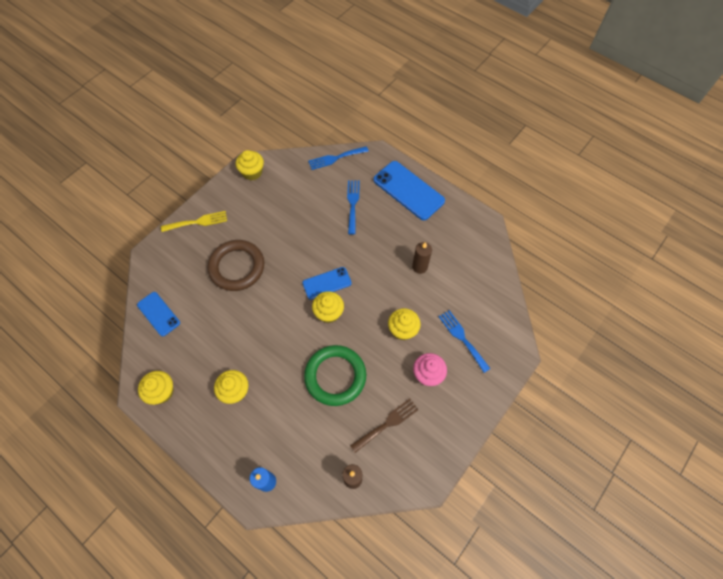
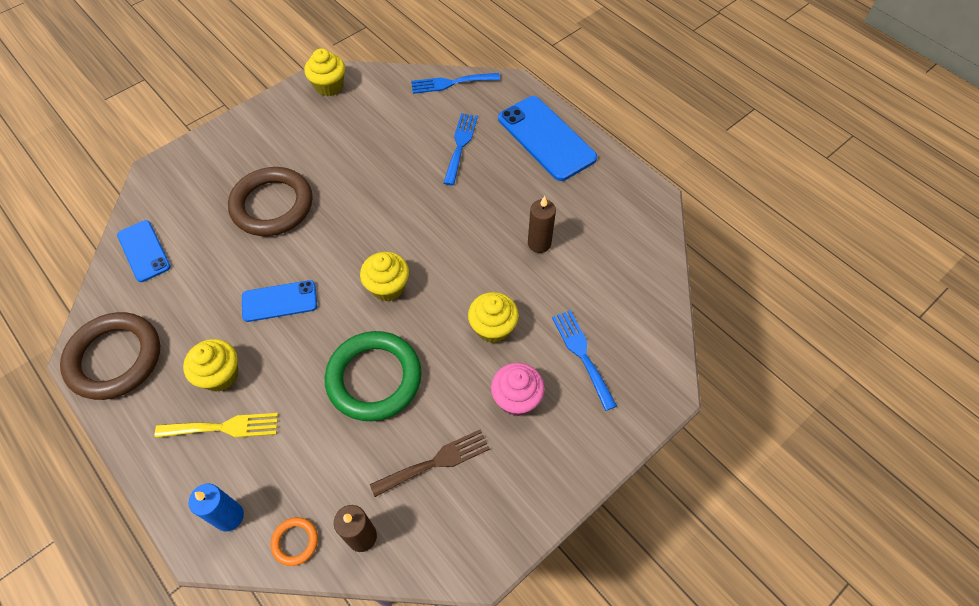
camera: 10 degrees right, 5 degrees down
(162, 392) = (115, 358): yellow cupcake -> brown ring
(198, 222) = (235, 139): yellow fork -> yellow fork (224, 427)
(312, 490) = (295, 542): none -> orange ring
(327, 283) = (395, 246): blue phone -> blue phone (279, 301)

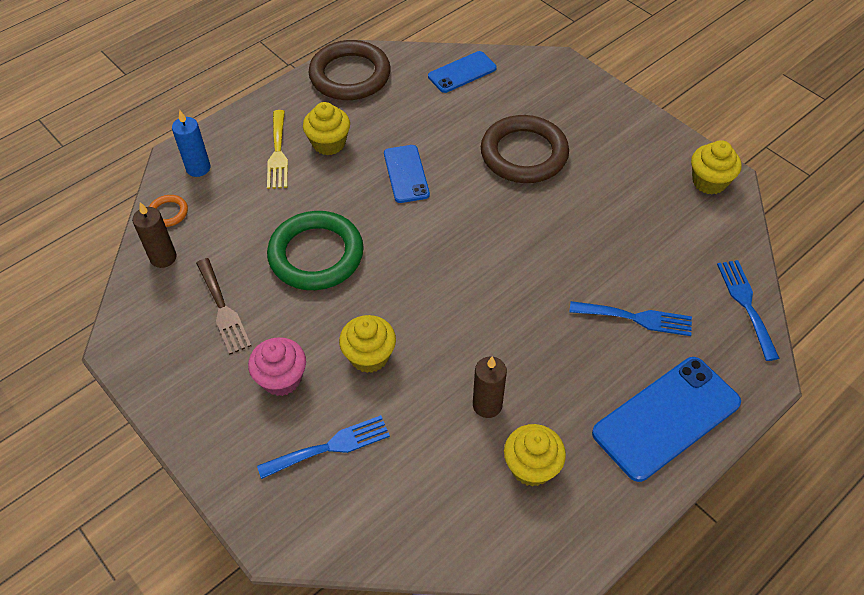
camera: 90 degrees right, 5 degrees down
(388, 287) = (423, 258): yellow cupcake -> yellow cupcake (531, 467)

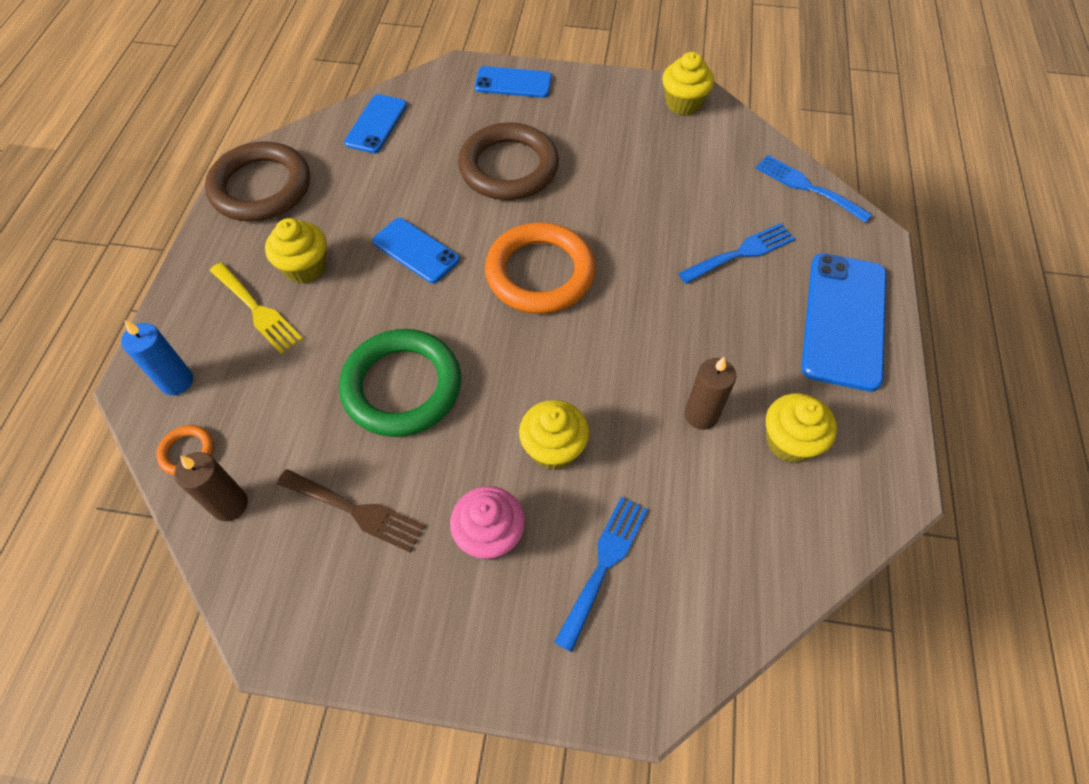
camera: 40 degrees left, 5 degrees up
(473, 239) = (540, 273): none -> orange ring
(588, 94) = (513, 83): none -> blue phone

